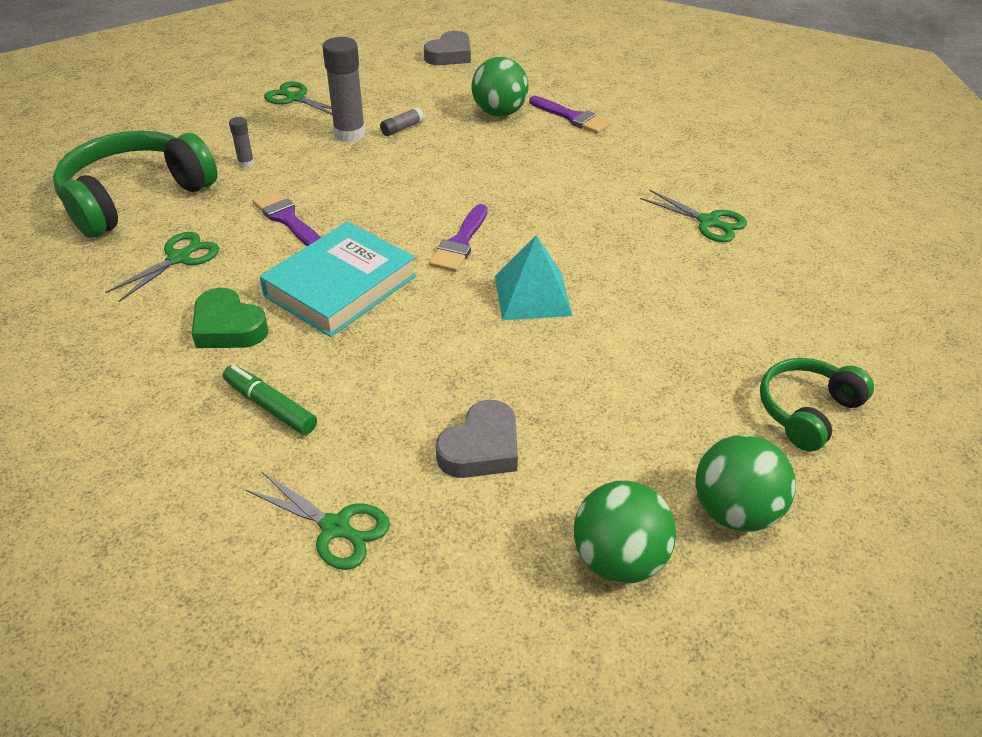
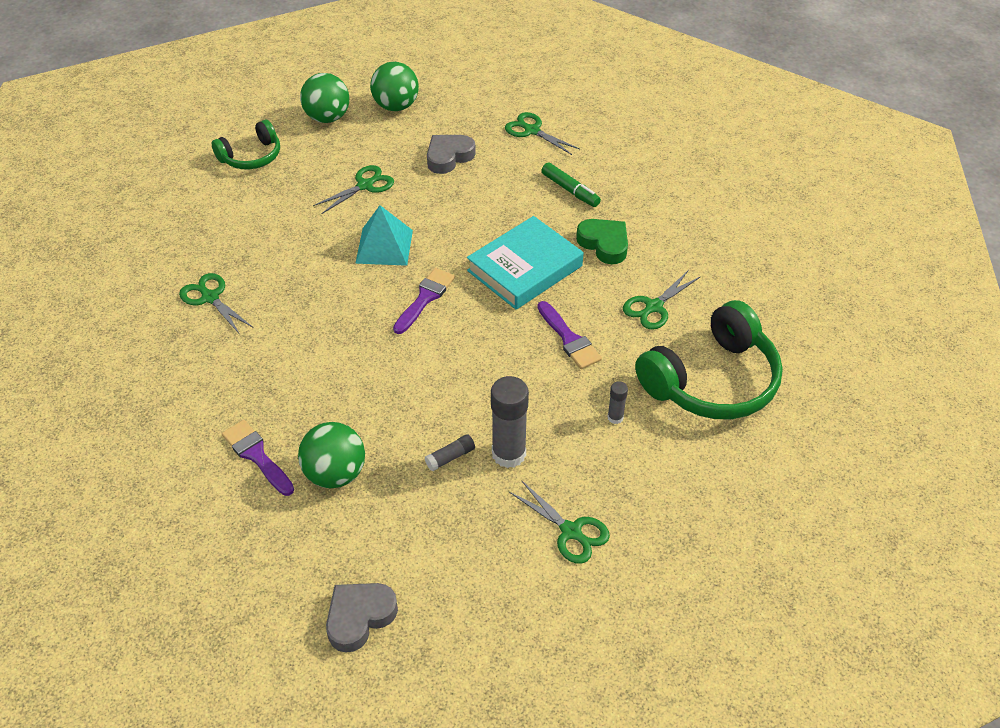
camera: 170 degrees left, 5 degrees up
(598, 380) = (365, 185): none -> green scissors

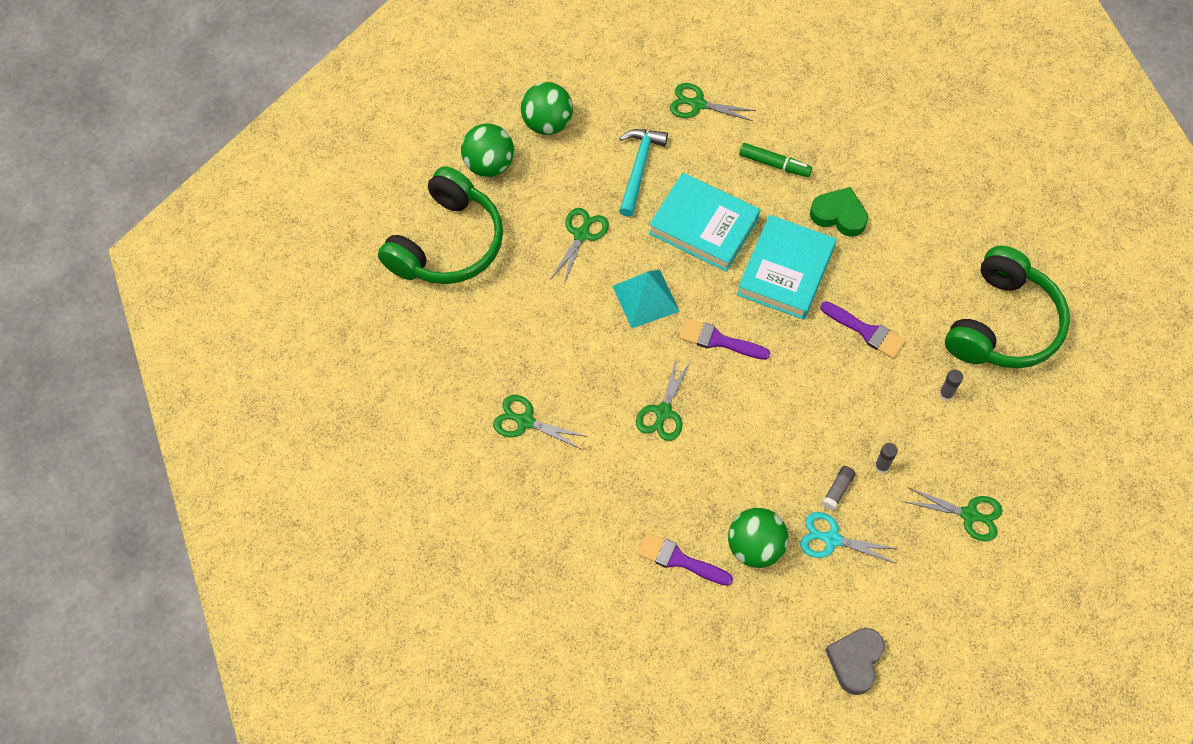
camera: 25 degrees left, 15 degrees up
(251, 156) = (447, 243): green headphones -> green headphones, size x1.74
(414, 496) = (831, 539): none -> turquoise scissors
(425, 298) = (718, 340): purple brush -> purple brush turned 75 degrees counterclockwise
(449, 157) = (639, 168): grey heart -> turquoise hammer
(474, 213) = (703, 226): none -> turquoise book
(508, 454) = (882, 466): grey glue stick -> grey glue stick, size x0.48
(653, 307) = (917, 268): green scissors -> green scissors (663, 412)

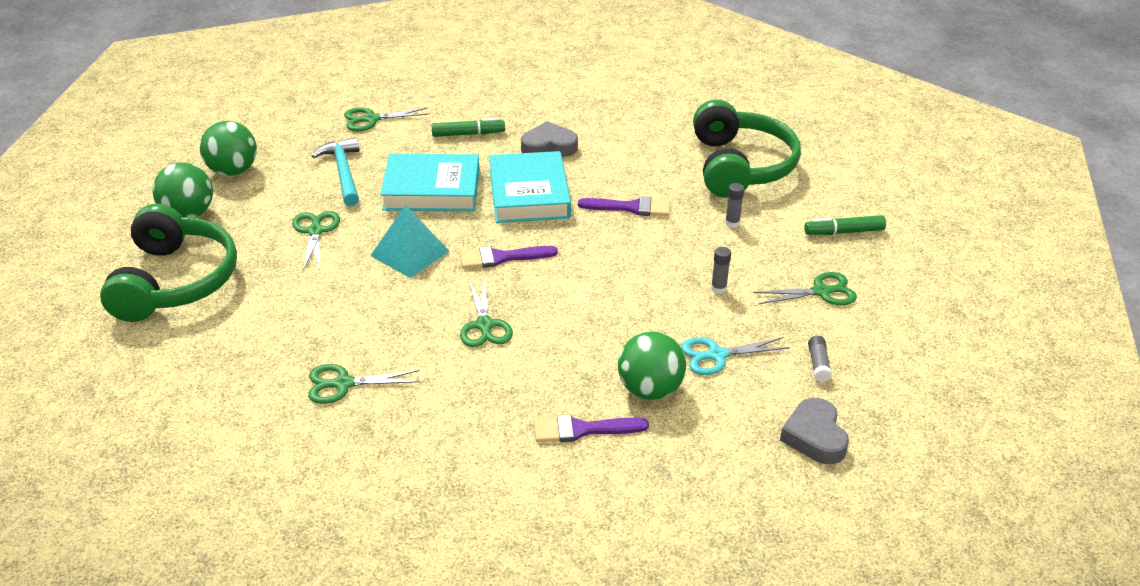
camera: 30 degrees left, 25 degrees down
(837, 490) = (693, 319): grey glue stick -> grey glue stick (818, 364)
(839, 215) = (549, 146): green heart -> grey heart
(1042, 454) = (844, 232): none -> green marker

